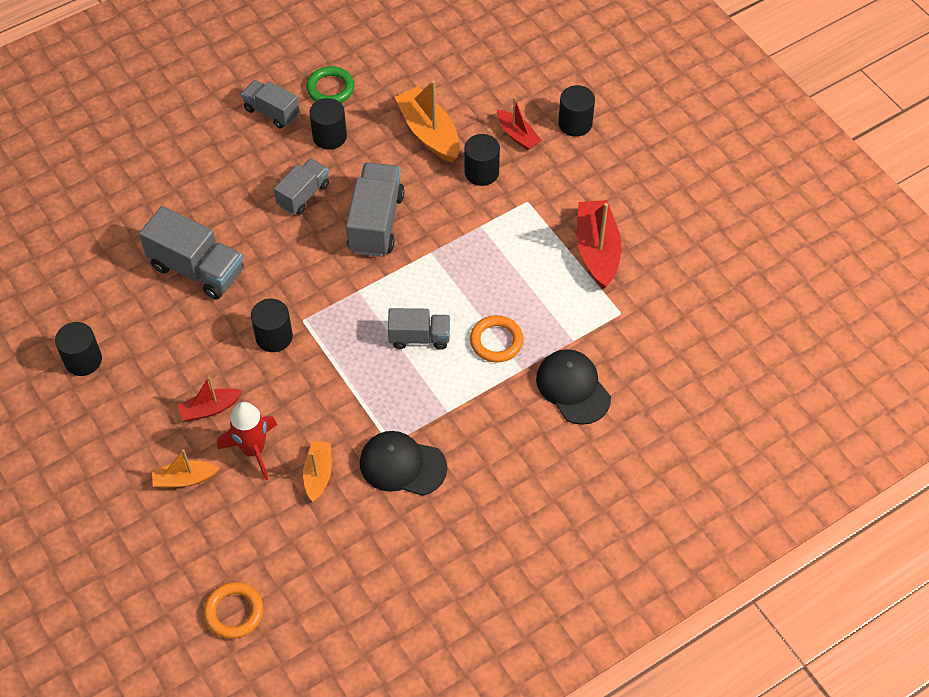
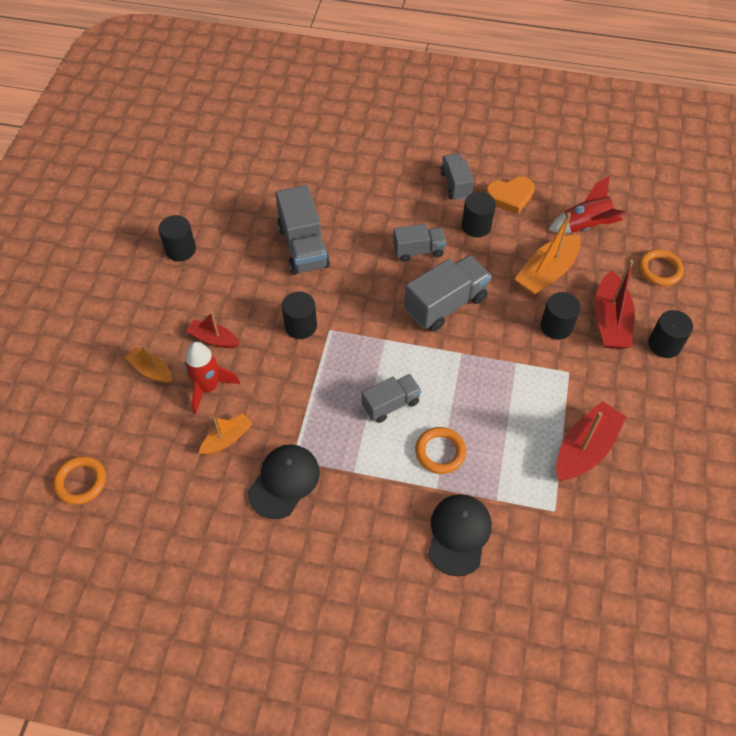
camera: 45 degrees right, 0 degrees up
(330, 88) = (510, 196): green ring -> orange heart
(402, 465) = (284, 481): black cap -> black cap turned 60 degrees clockwise
(419, 70) = (585, 226): none -> red rocket
(419, 337) = (391, 404): grey truck -> grey truck turned 75 degrees counterclockwise
(429, 133) = (547, 272): orange boat -> orange boat turned 150 degrees counterclockwise
(513, 64) = (659, 270): none -> orange ring
(517, 135) = (610, 320): red boat -> red boat, size x1.70

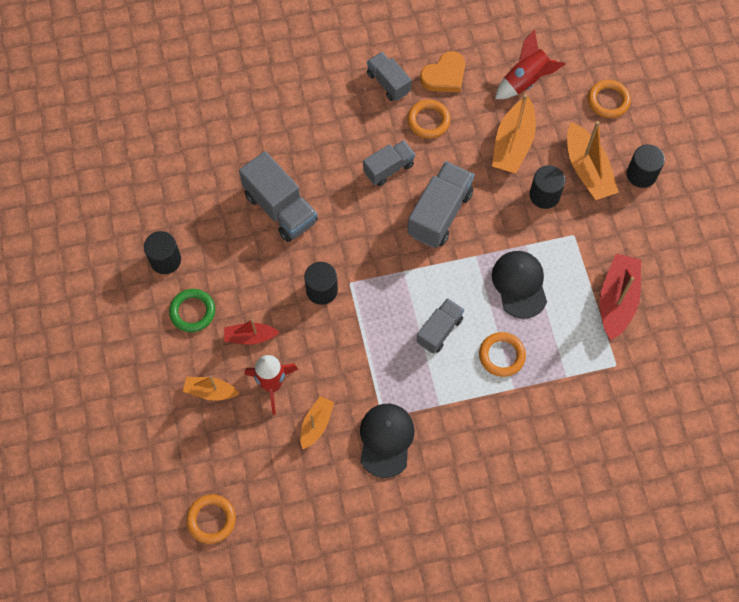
camera: 25 degrees left, 10 degrees up
(177, 299) = (192, 312): none -> green ring
(459, 534) = (550, 420): black cap -> black cap (519, 284)
(476, 226) = (428, 121): black cylinder -> orange ring
(610, 320) = (587, 170): red boat -> orange boat

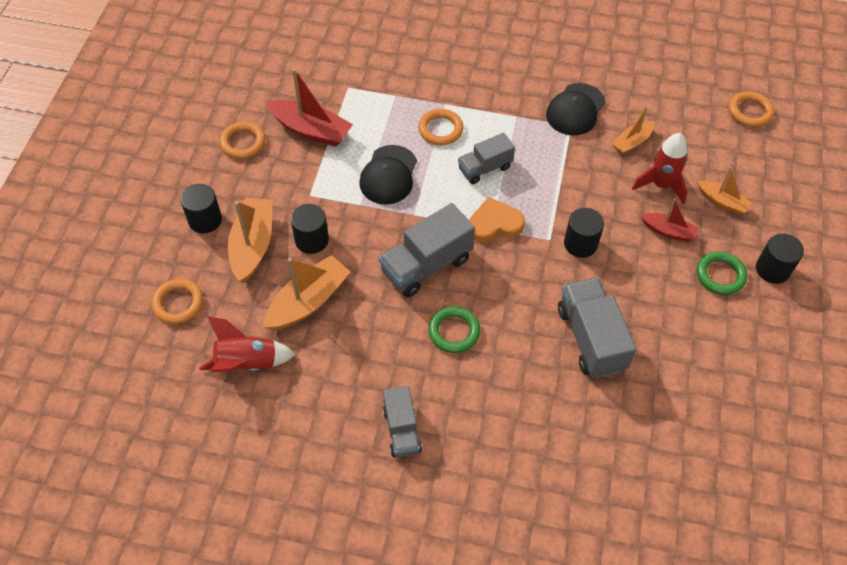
camera: 155 degrees left, 10 degrees down
(165, 260) = (736, 336): black cylinder -> black cylinder (772, 269)
(388, 168) = (454, 331): grey truck -> green ring
(428, 121) = (382, 365): orange ring -> orange ring (243, 143)
(444, 76) = (332, 410): orange heart -> orange heart (494, 224)
(617, 300) = (311, 130): red boat -> red boat turned 105 degrees counterclockwise

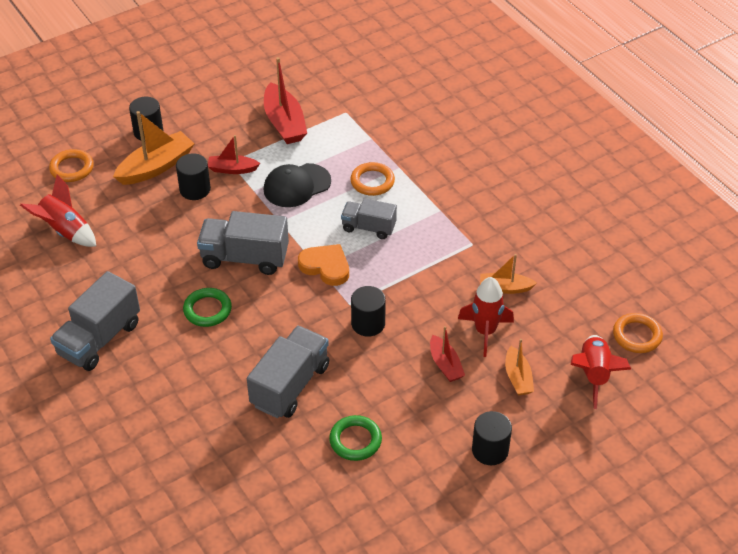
camera: 45 degrees right, 10 degrees down
(243, 143) = (231, 101): orange ring -> none
(308, 301) = (144, 223): orange boat -> none
(320, 199) = (232, 169): none -> red boat
(402, 430) = (99, 339): grey truck -> grey truck, size x1.60
(575, 110) = (492, 236): black cap -> none
(720, 275) = (442, 422): green ring -> green ring (355, 440)
(761, 160) = (594, 375): none -> red rocket

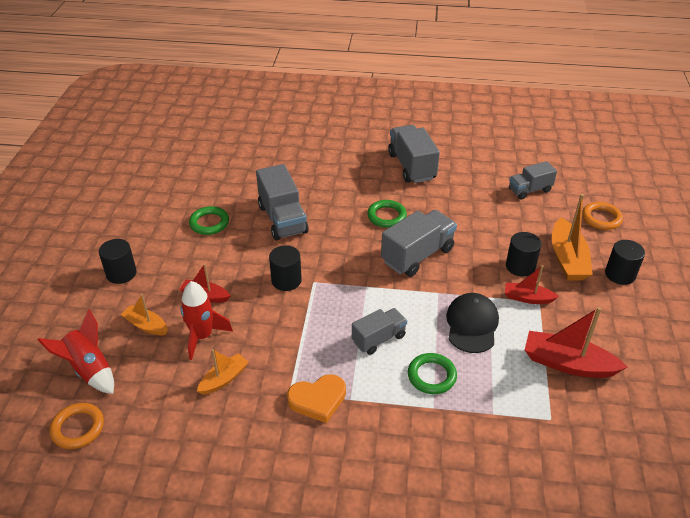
camera: 130 degrees right, 5 degrees down
(65, 231) = (529, 190): red rocket -> grey truck
(232, 169) = (527, 298): red boat -> red boat turned 120 degrees counterclockwise
(325, 267) = (363, 290): orange heart -> orange heart (318, 400)
(372, 181) = (431, 376): orange ring -> green ring

